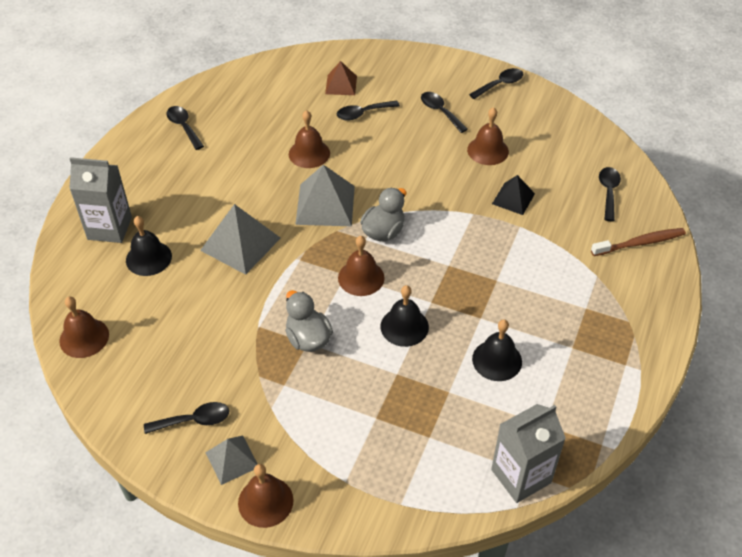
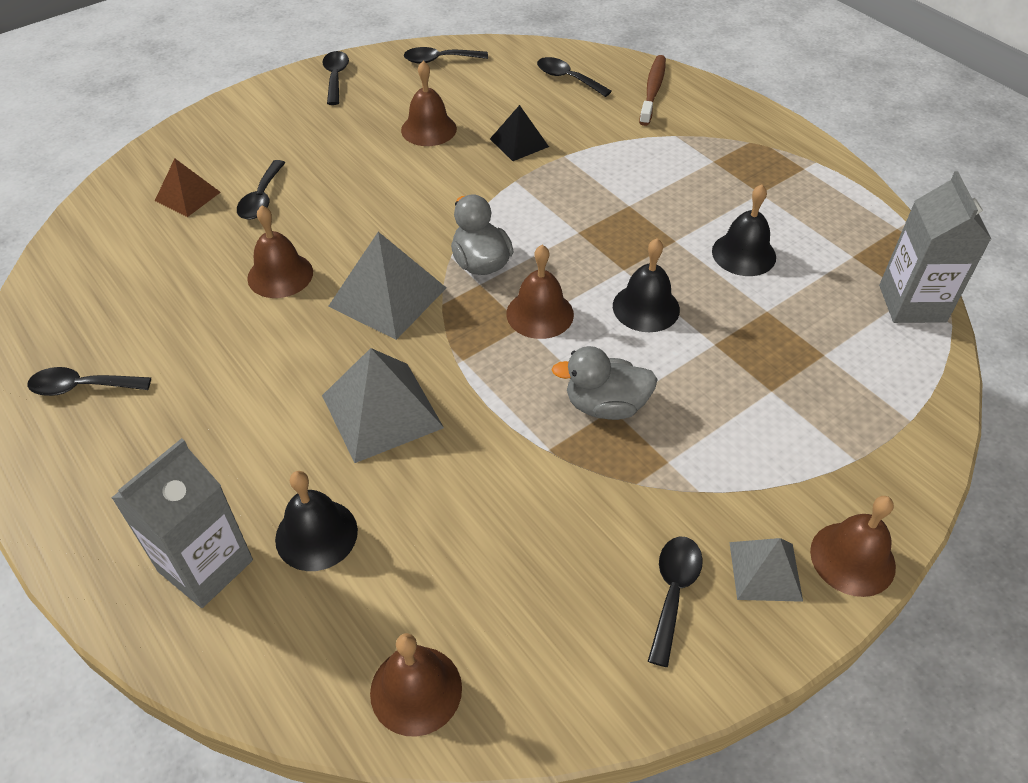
camera: 60 degrees left, 0 degrees up
(440, 111) = (329, 137): black spoon -> black spoon (439, 60)

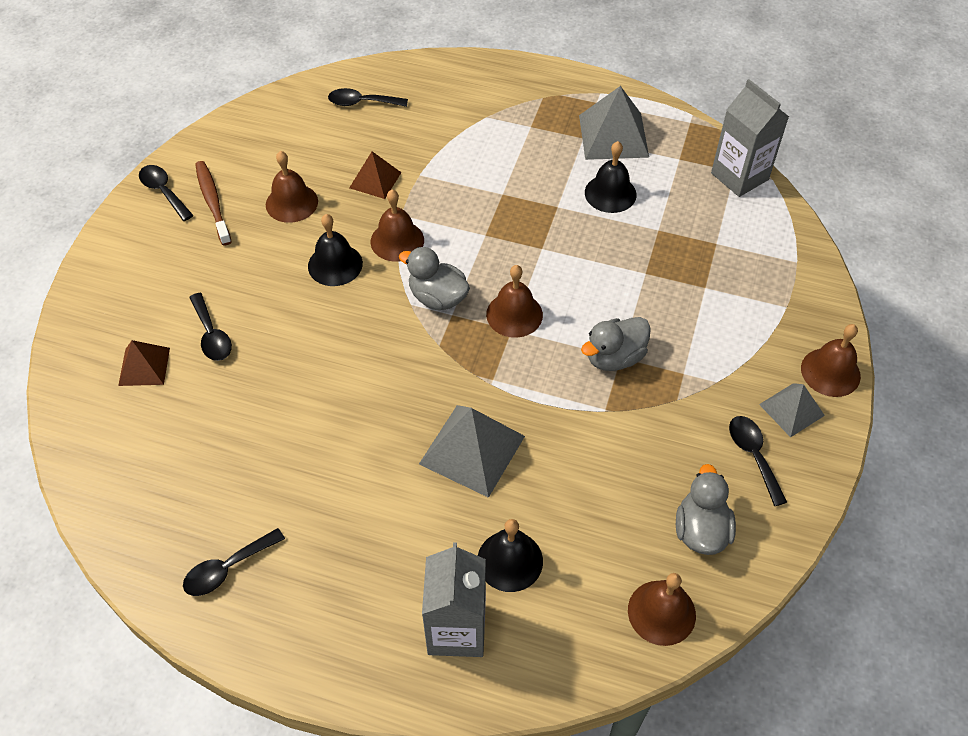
camera: 35 degrees left, 5 degrees up
(280, 275) = (293, 390): brown bell -> brown bell (397, 240)
(388, 296) = (394, 361): grey pyramid -> grey pyramid (613, 135)
(439, 60) = (239, 133): black spoon -> none
(519, 142) = (375, 180): black pyramid -> brown pyramid
(539, 633) = (700, 530): none -> grey duck
(646, 307) = (580, 270): black bell -> black bell (335, 264)
(653, 90) = (437, 83): brown toothbrush -> brown toothbrush (213, 202)

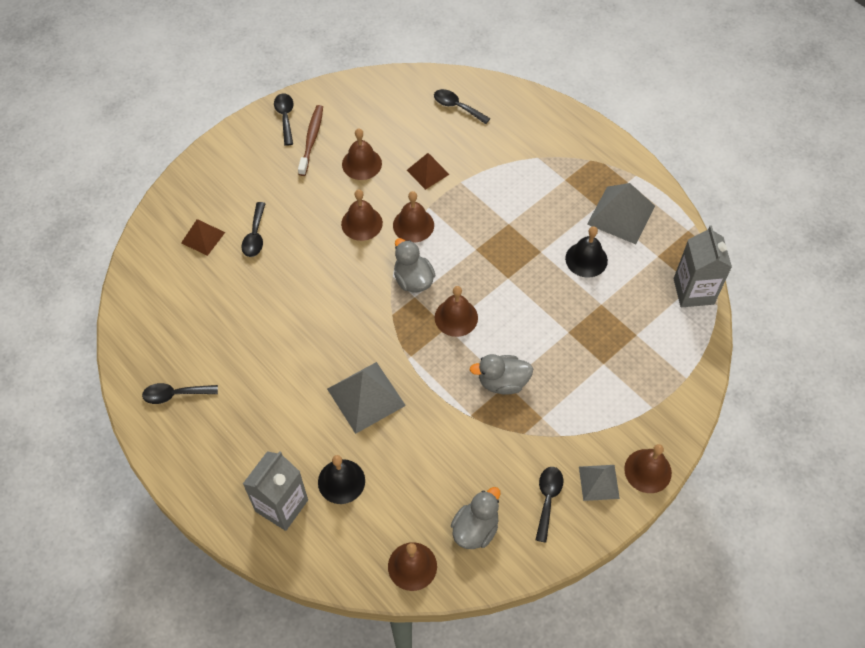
camera: 30 degrees right, 5 degrees up
(335, 264) = (361, 223): black bell -> brown bell

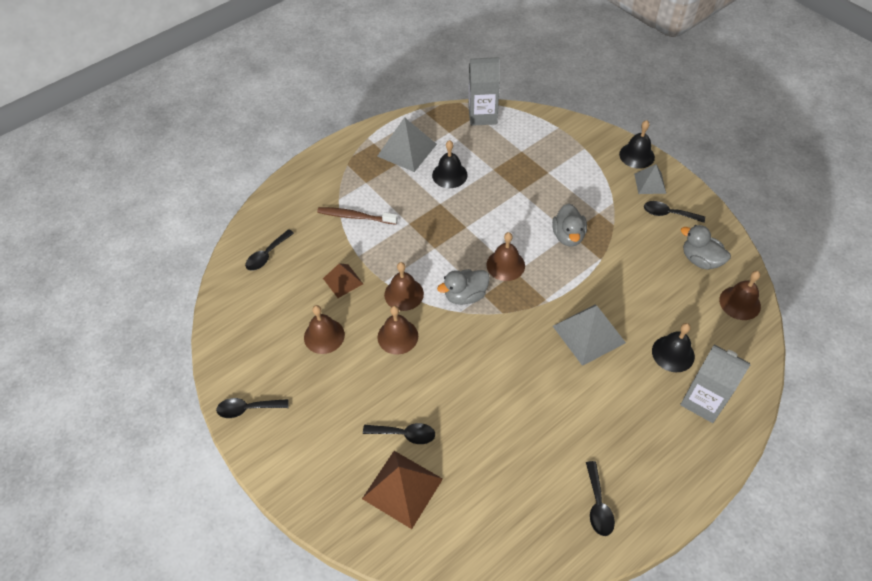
camera: 85 degrees left, 5 degrees down
(203, 237) = (402, 488): brown pyramid -> brown pyramid, size x1.66
(311, 139) = (284, 382): brown toothbrush -> brown toothbrush (355, 217)
(648, 470) = (637, 155): brown bell -> black bell

